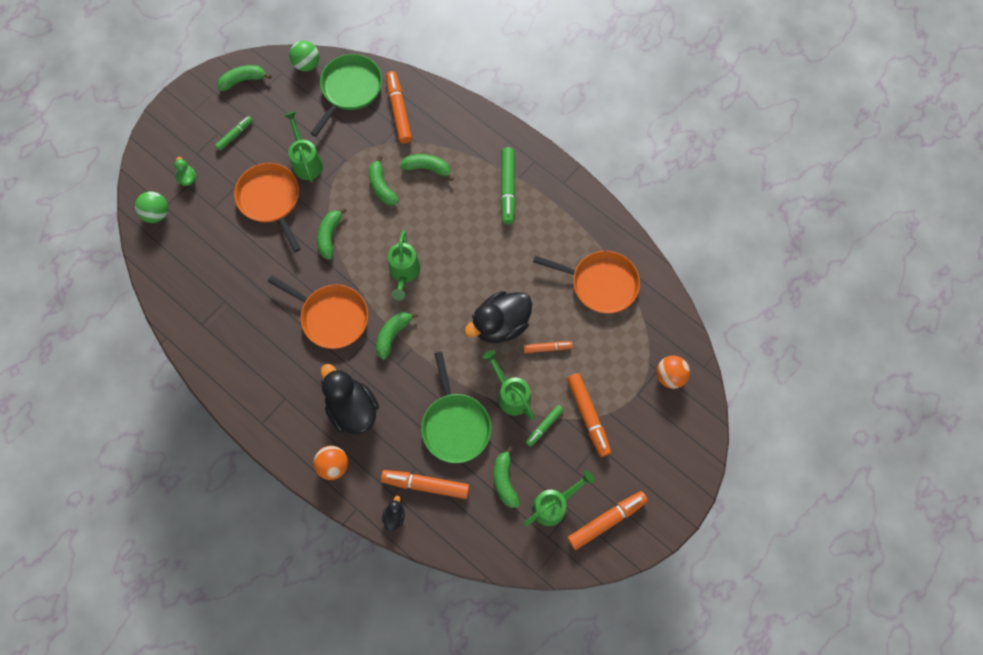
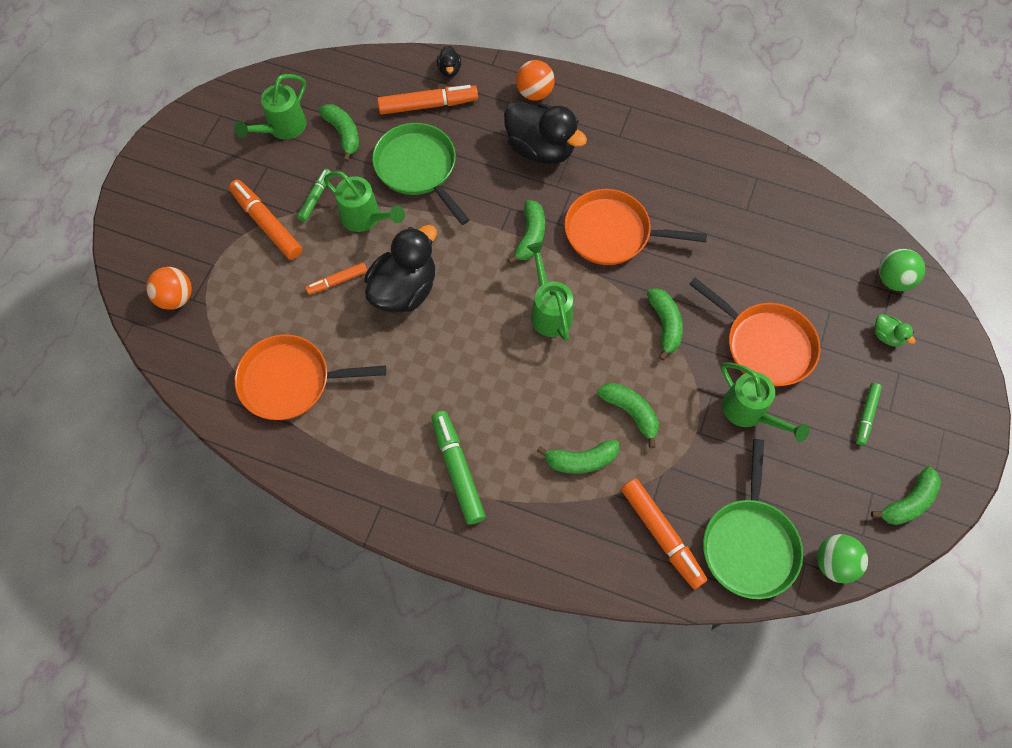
camera: 160 degrees right, 5 degrees down
(606, 520) = (220, 131): orange marker -> none

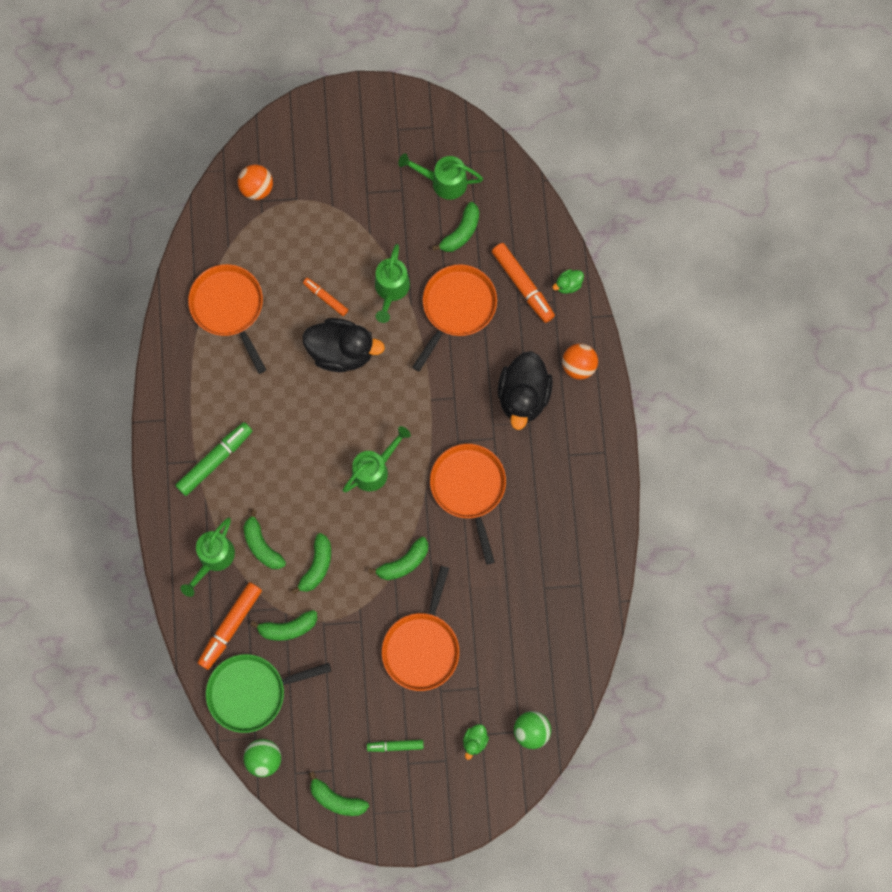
camera: 65 degrees right, 10 degrees up
(267, 224) = (350, 219): orange marker -> none
(315, 198) = (391, 242): green marker -> none
(418, 168) = (457, 307): green pan -> orange pan
(449, 70) = (568, 285): black duck -> green duck
(530, 236) = (435, 425): green banana -> green banana (288, 628)
(749, 412) = (357, 655): green watering can -> green watering can (213, 558)

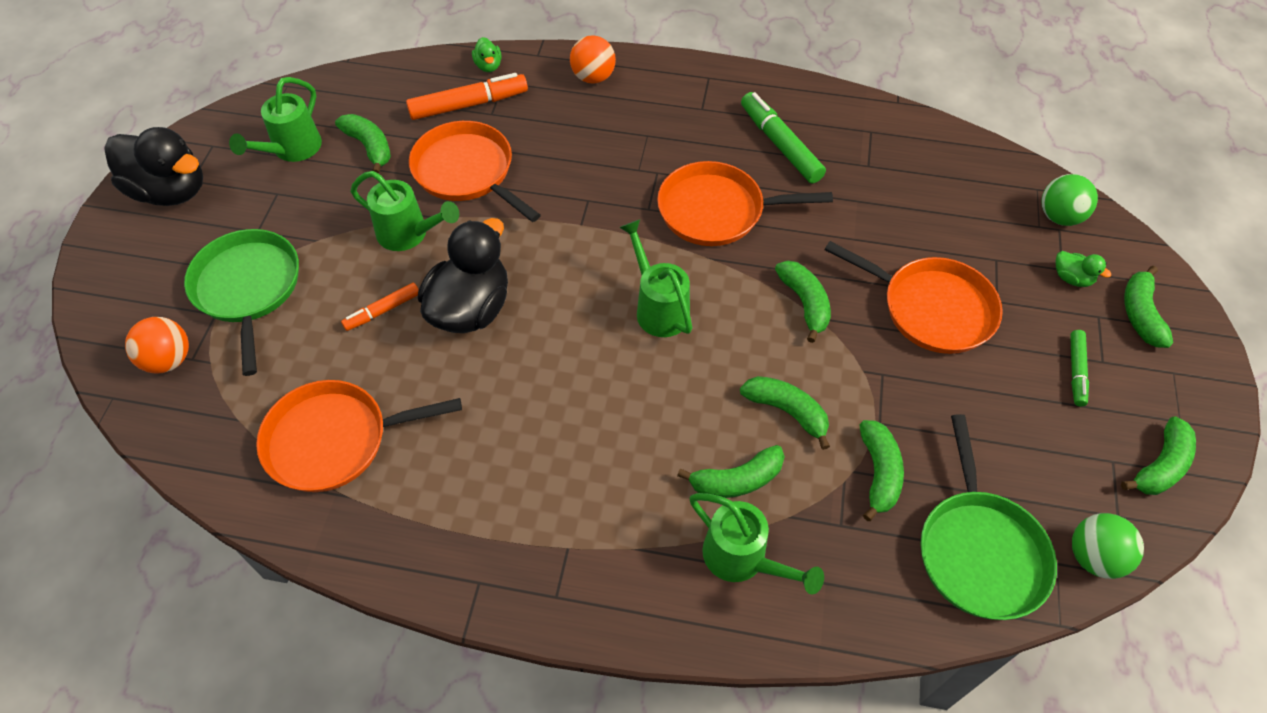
camera: 75 degrees left, 20 degrees down
(215, 460) = (576, 518): green marker -> green marker (780, 144)
(230, 626) = (863, 558): orange marker -> none
(320, 208) = (248, 288): none -> green pan
(455, 789) = (1140, 314): none -> green banana
(523, 396) = (612, 133): black duck -> black duck (170, 191)

